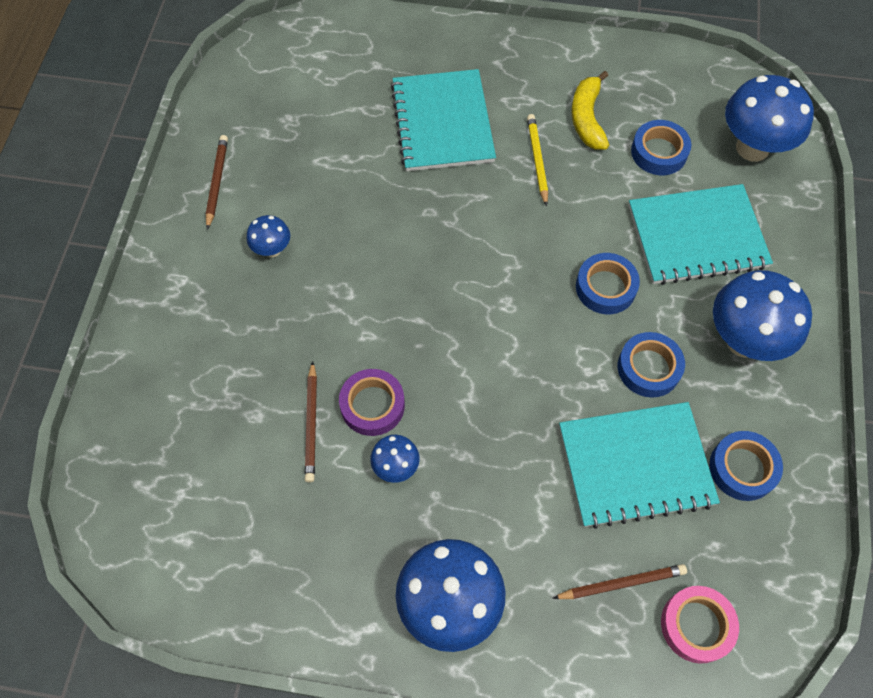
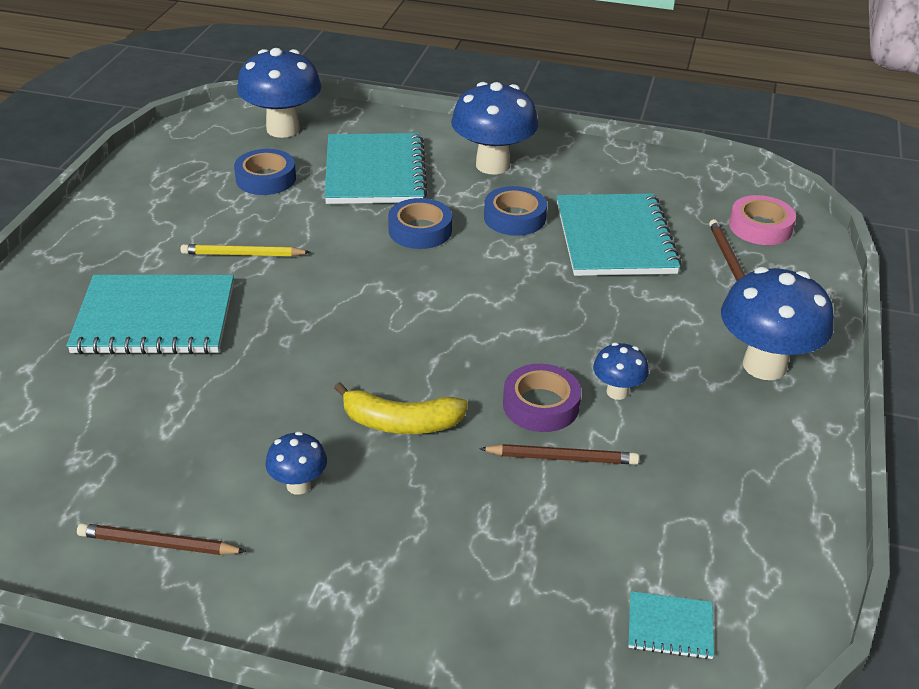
camera: 85 degrees left, 25 degrees down
(146, 502) = (670, 627): none -> turquoise notebook
(587, 118) = (201, 215): yellow banana -> yellow banana (401, 423)
(742, 468) = (617, 184): blue tape -> none

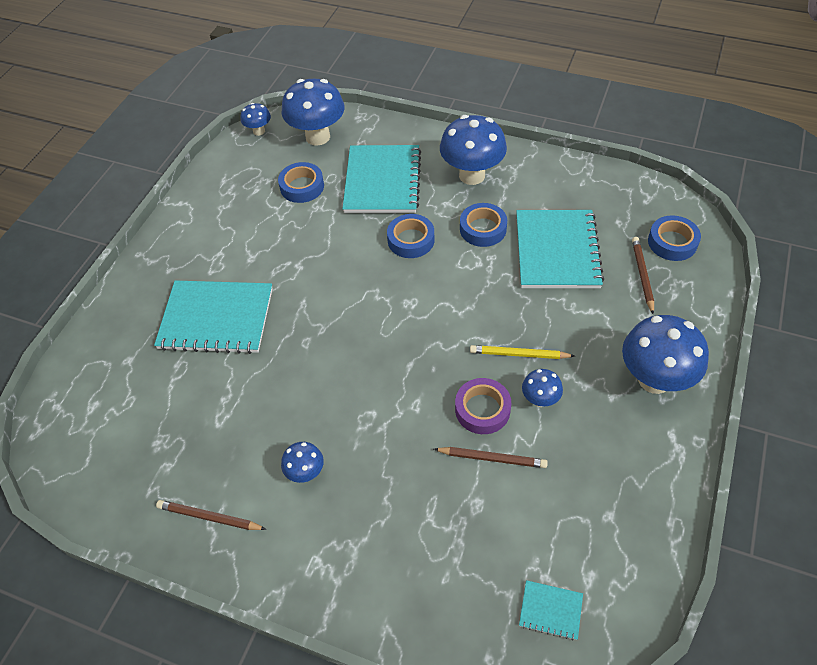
camera: 10 degrees right, 15 degrees up
(202, 124) = (259, 131): none -> blue mushroom
(243, 254) = (281, 260): yellow pencil -> yellow pencil (519, 354)
(401, 423) = (381, 421): yellow banana -> none
(760, 227) = (672, 242): pink tape -> blue tape

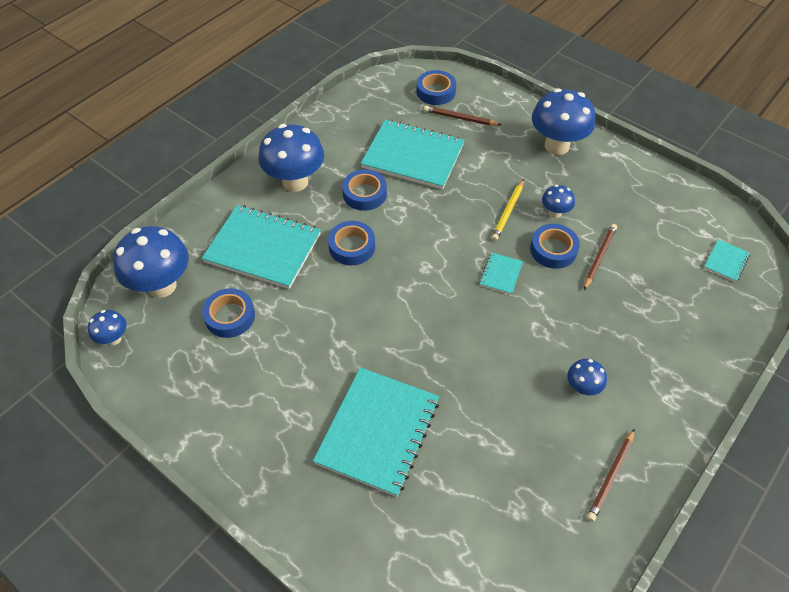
camera: 75 degrees left, 0 degrees up
(427, 368) = (501, 274): none -> turquoise notebook
(482, 409) = (553, 250): purple tape -> blue tape

